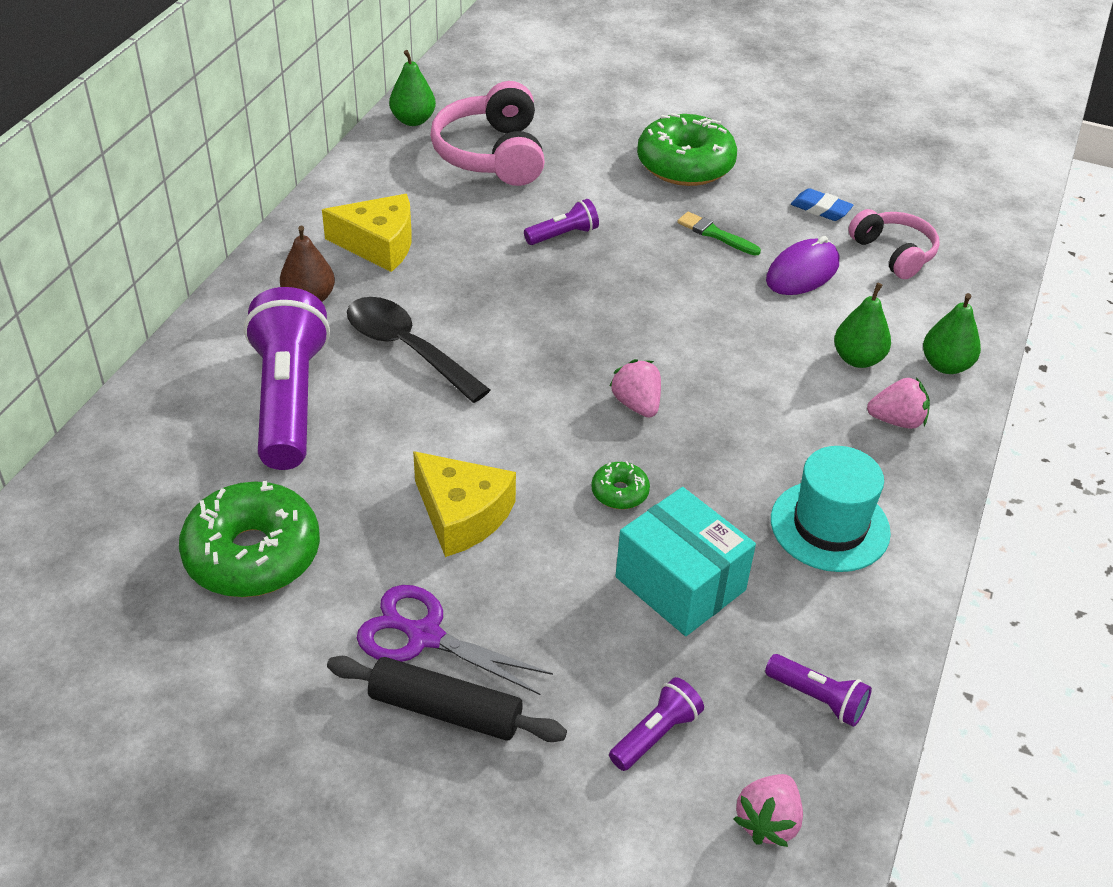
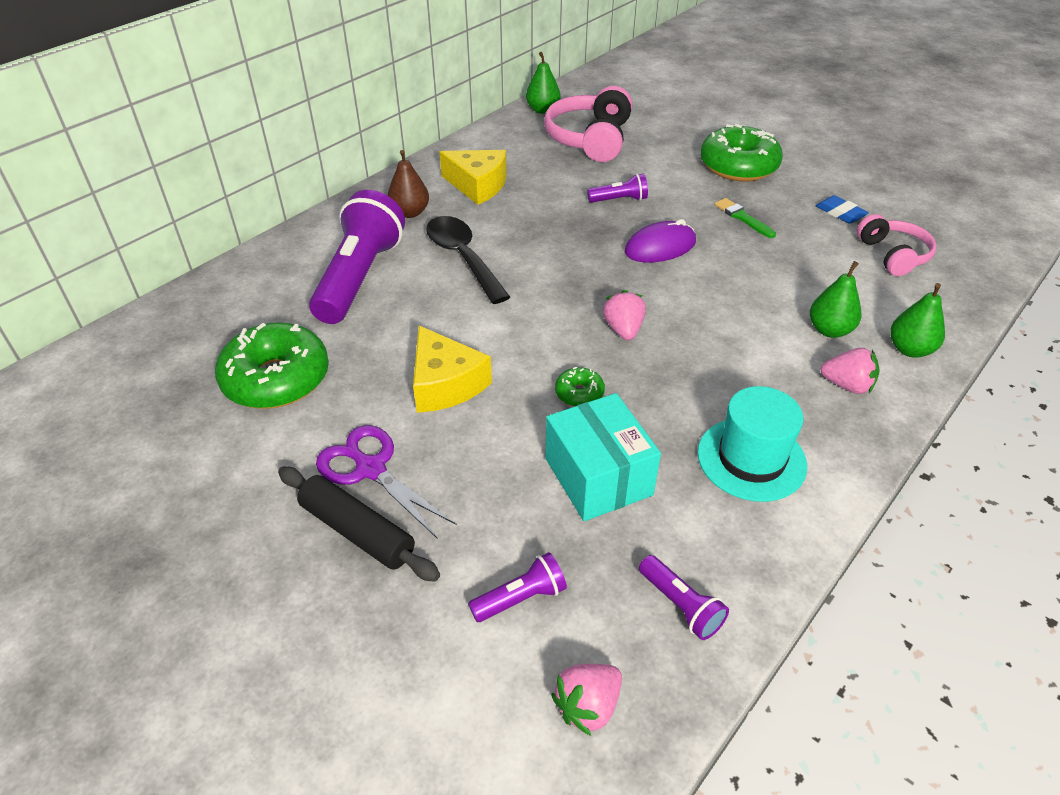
camera: 20 degrees right, 0 degrees up
(802, 272) = (805, 256): purple mouse -> purple mouse (660, 247)

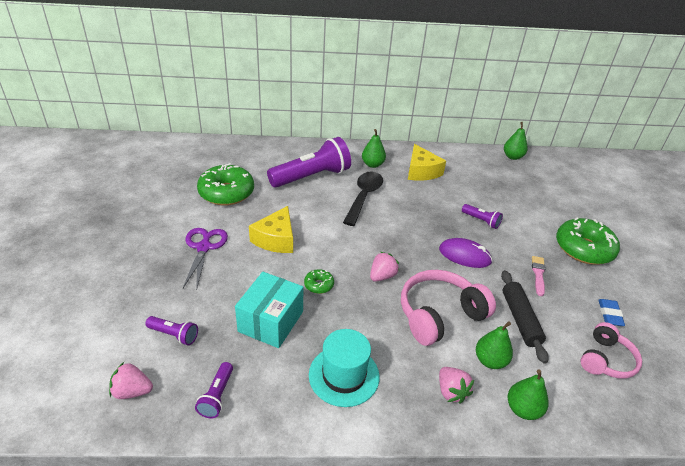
camera: 45 degrees right, 5 degrees down
(357, 531) = (167, 264): black rolling pin -> black rolling pin (520, 319)
(410, 213) = (372, 164): brown pear -> green pear
(590, 139) = (515, 184): pink headphones -> pink headphones (439, 315)
(742, 218) = (538, 274): green brush -> pink brush

